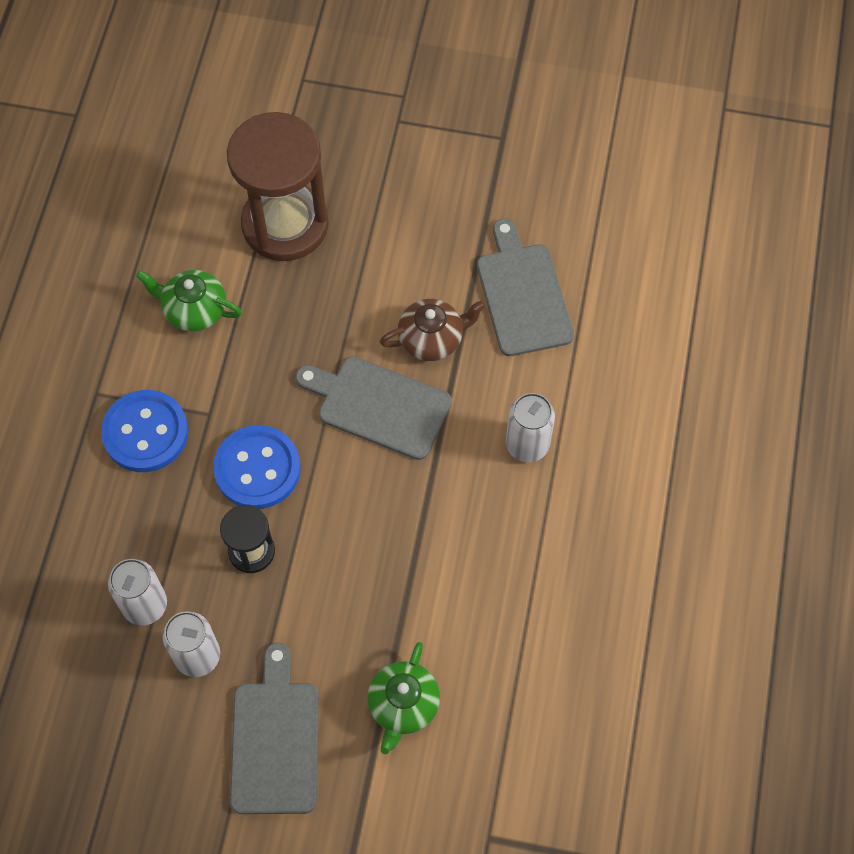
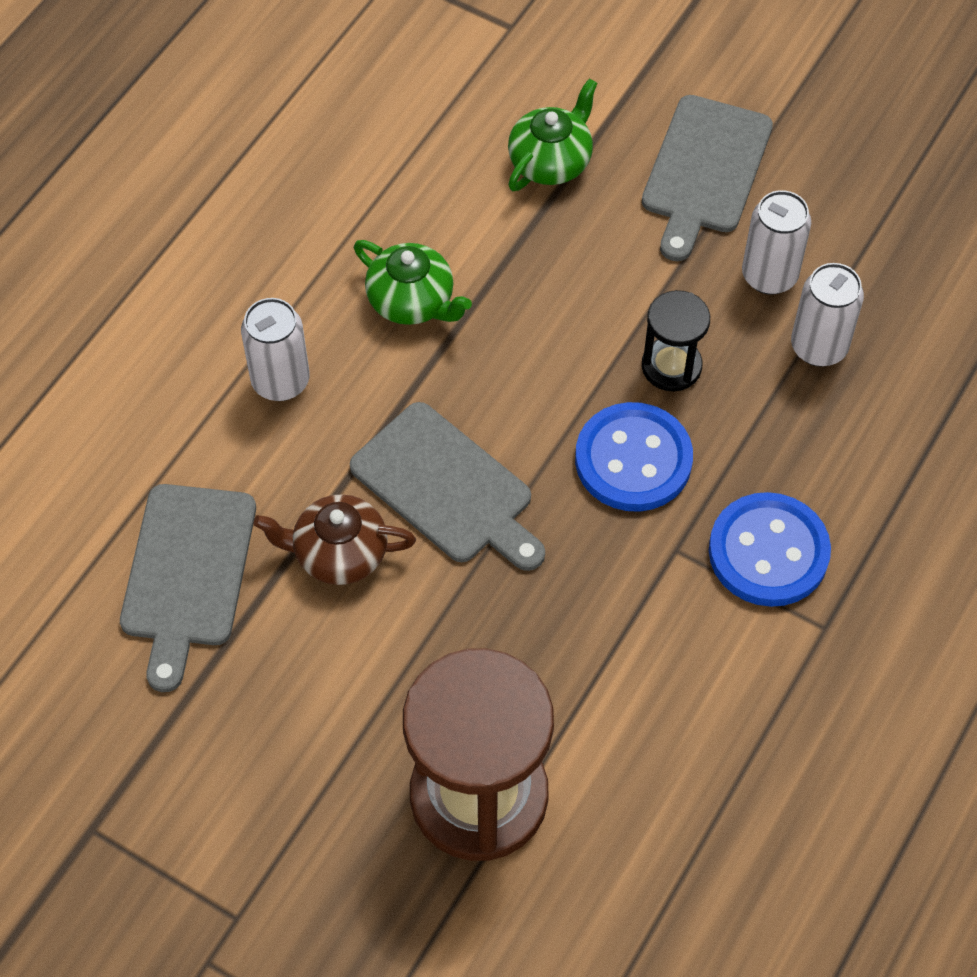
camera: 160 degrees left, 5 degrees down
(194, 310) = (655, 705): green teapot -> green teapot (412, 301)

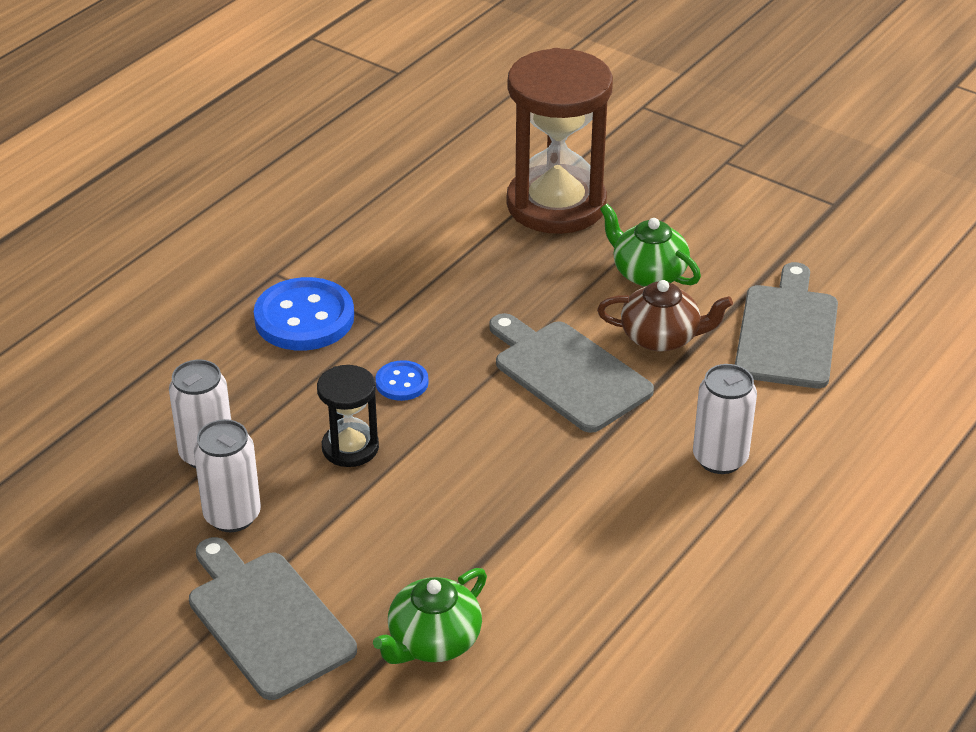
camera: 175 degrees left, 20 degrees down
(412, 301) = (592, 516): green teapot -> green teapot (647, 273)
(633, 460) = (402, 382): blue button -> blue button, size x0.51
(704, 171) = (267, 619): grey cutting board -> grey cutting board turned 60 degrees counterclockwise

